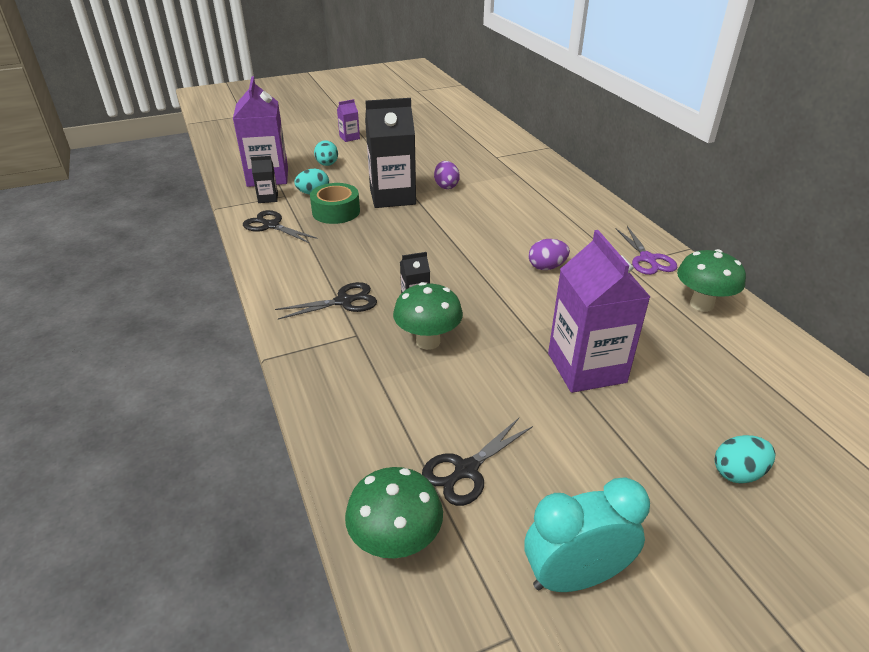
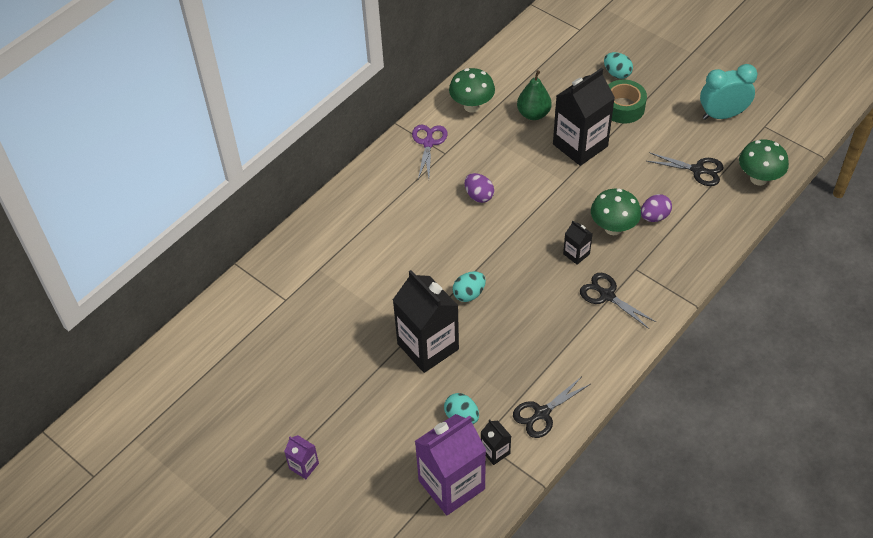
camera: 115 degrees left, 15 degrees up
(271, 225) = (541, 413): black scissors -> black scissors turned 45 degrees clockwise
(327, 164) = (390, 445): turquoise egg -> turquoise egg (469, 294)
(336, 212) = (484, 376): green tape -> green tape (623, 107)
(446, 186) = (380, 313): purple egg -> purple egg (654, 216)
(574, 577) = (722, 115): turquoise clock -> turquoise clock turned 120 degrees clockwise
(586, 368) = (580, 145): purple carton -> black carton
(647, 259) = (428, 143): purple scissors -> purple scissors turned 45 degrees counterclockwise
(668, 348) = (533, 114): none -> green pear

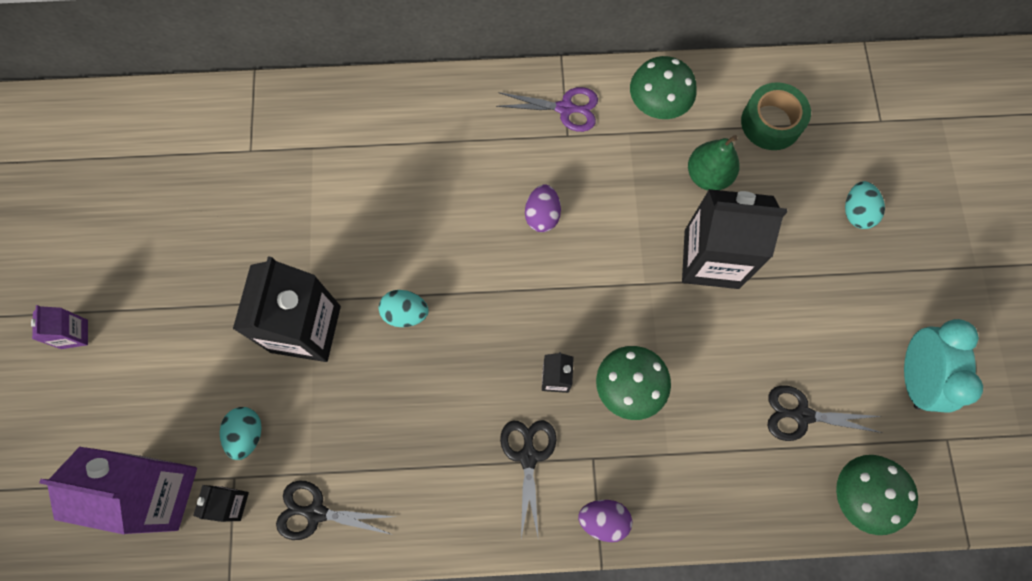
camera: 45 degrees right, 20 degrees up
(428, 143) = (565, 108): purple scissors -> purple scissors turned 45 degrees clockwise
(623, 107) = (812, 259): green tape -> green tape (771, 122)
(654, 216) = (686, 420): purple egg -> purple egg (603, 520)
(698, 170) = (801, 415): black scissors -> black scissors turned 120 degrees clockwise
(722, 115) = (914, 377): turquoise clock -> turquoise clock turned 60 degrees clockwise

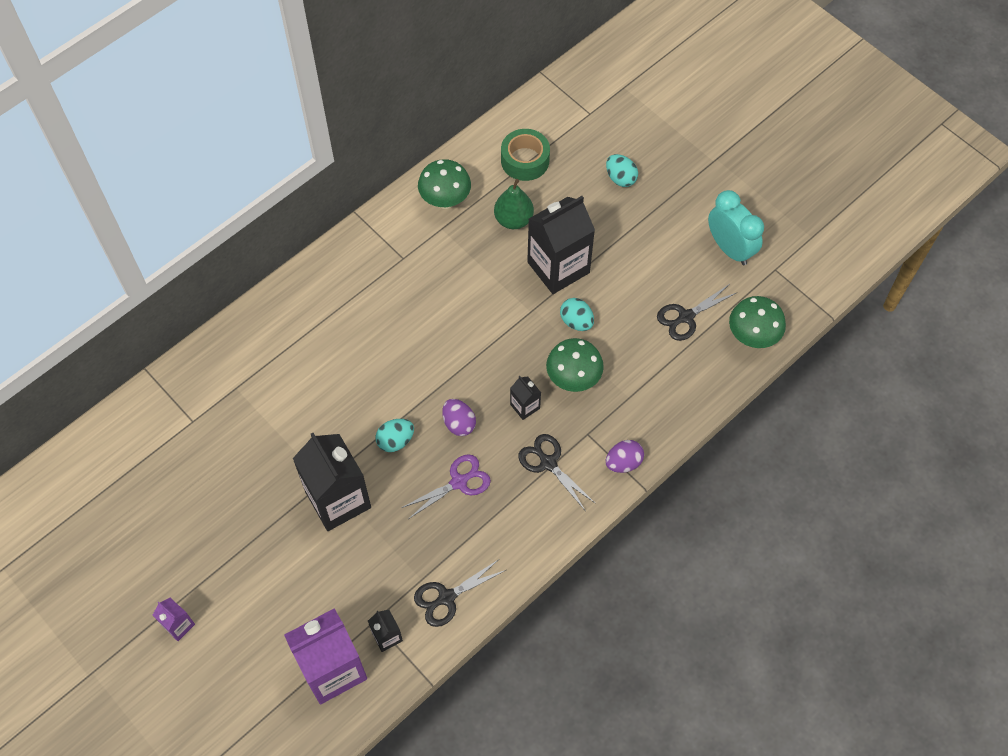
camera: 40 degrees left, 10 degrees down
(247, 434) = (358, 590): turquoise egg -> turquoise egg (576, 322)
(542, 215) = (430, 318): purple egg -> purple egg (459, 423)
(565, 108) = (387, 242): purple scissors -> purple scissors (459, 482)

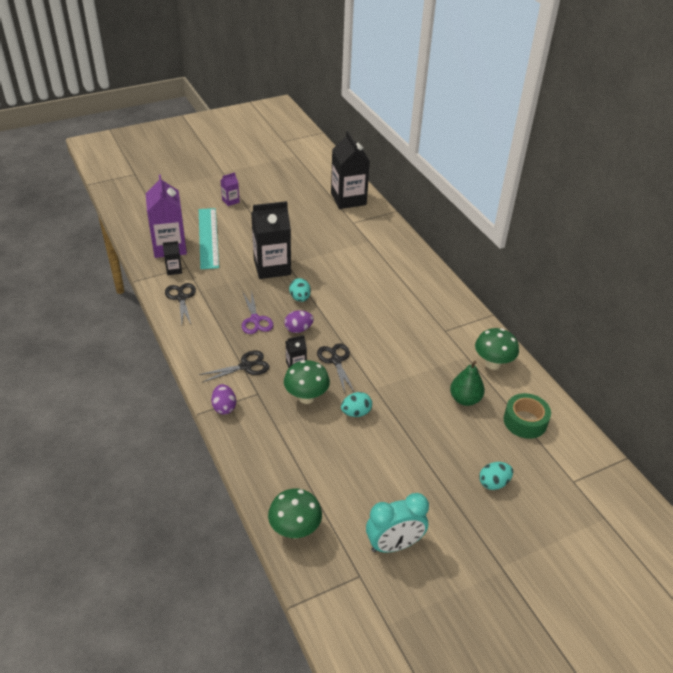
camera: 105 degrees right, 20 degrees down
(292, 619) = (208, 237): none -> turquoise ruler
(558, 267) = (410, 415): black carton -> black carton (348, 199)
(685, 317) = (333, 486): black scissors -> black scissors (336, 360)

